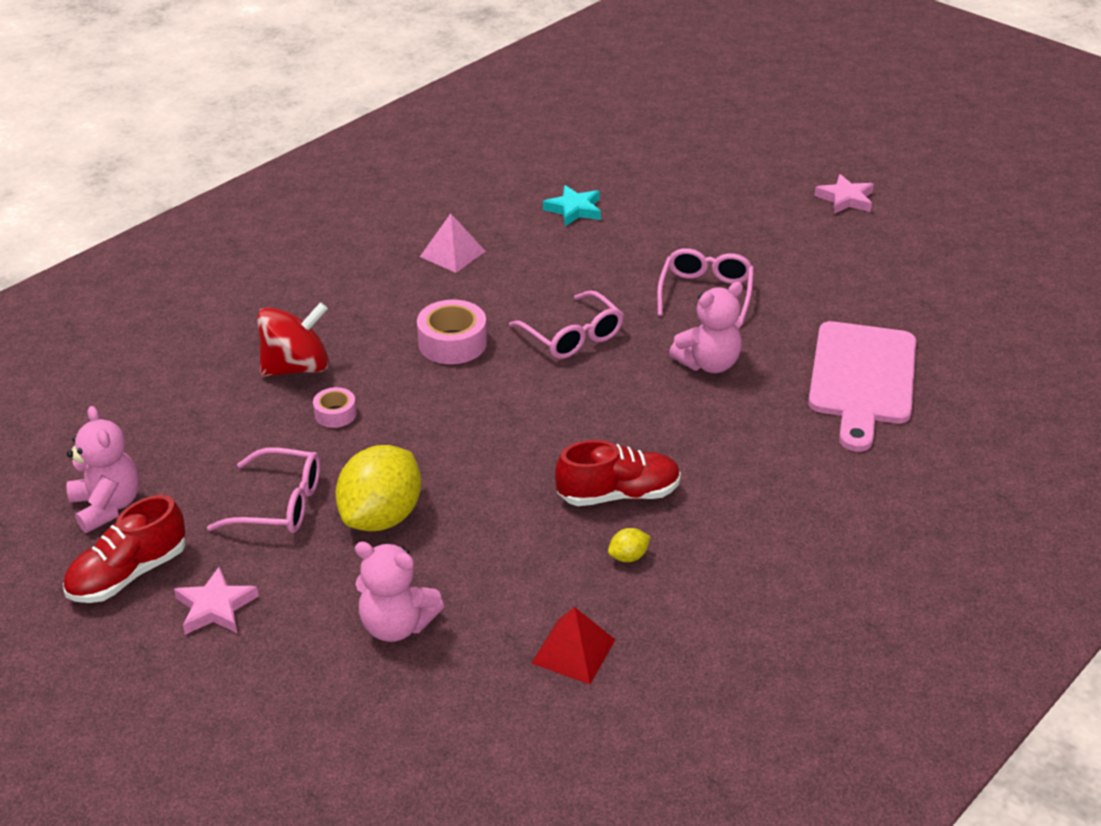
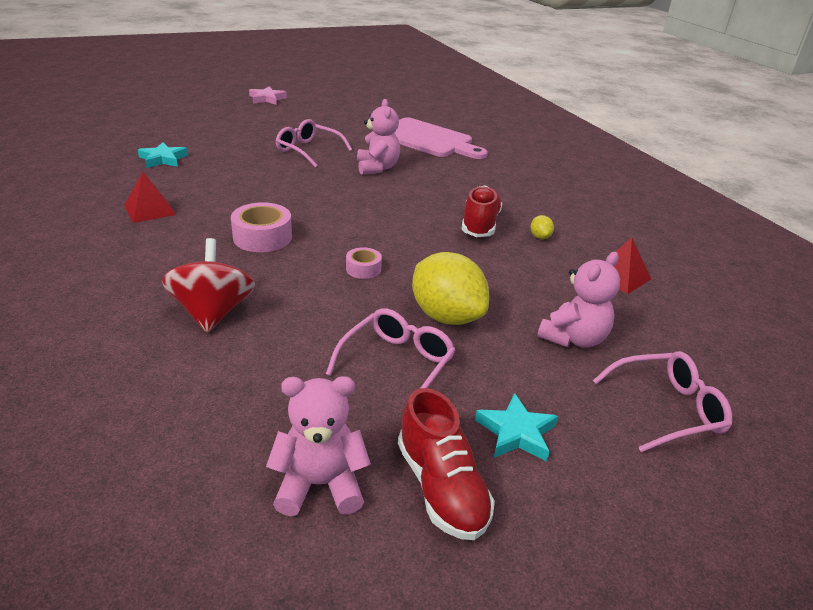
camera: 70 degrees left, 5 degrees down
(215, 607) = (516, 432): pink star -> turquoise star
(335, 414) = (299, 308): pink tape -> pink tape (363, 269)
(452, 254) = (149, 210): pink pyramid -> red pyramid
(572, 336) = (305, 196): pink glasses -> pink glasses (667, 409)

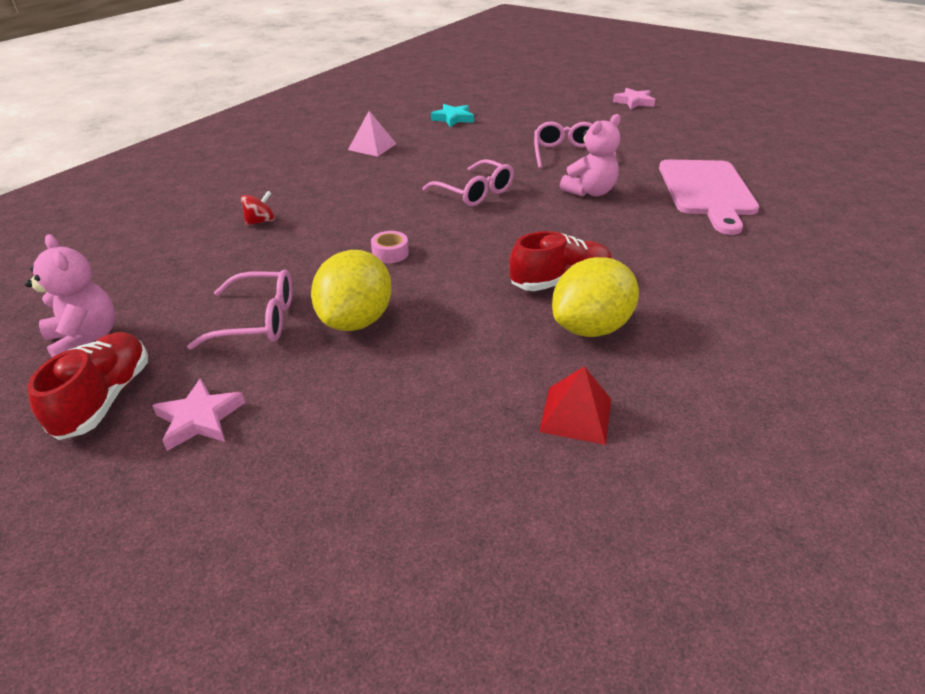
camera: 60 degrees right, 5 degrees up
(149, 210) = (372, 146): red pyramid -> pink pyramid
(213, 312) = (261, 221): red spinning top -> red spinning top, size x0.51
(262, 237) = (386, 196): pink tape -> none
(441, 487) = (105, 398): red shoe -> red shoe turned 150 degrees clockwise
(516, 432) = (200, 418): turquoise star -> pink star
(540, 237) = (590, 327): yellow lemon -> yellow lemon, size x2.45
(573, 338) = (393, 413): pink teddy bear -> none
(667, 409) = (310, 525): pink glasses -> pink glasses (475, 192)

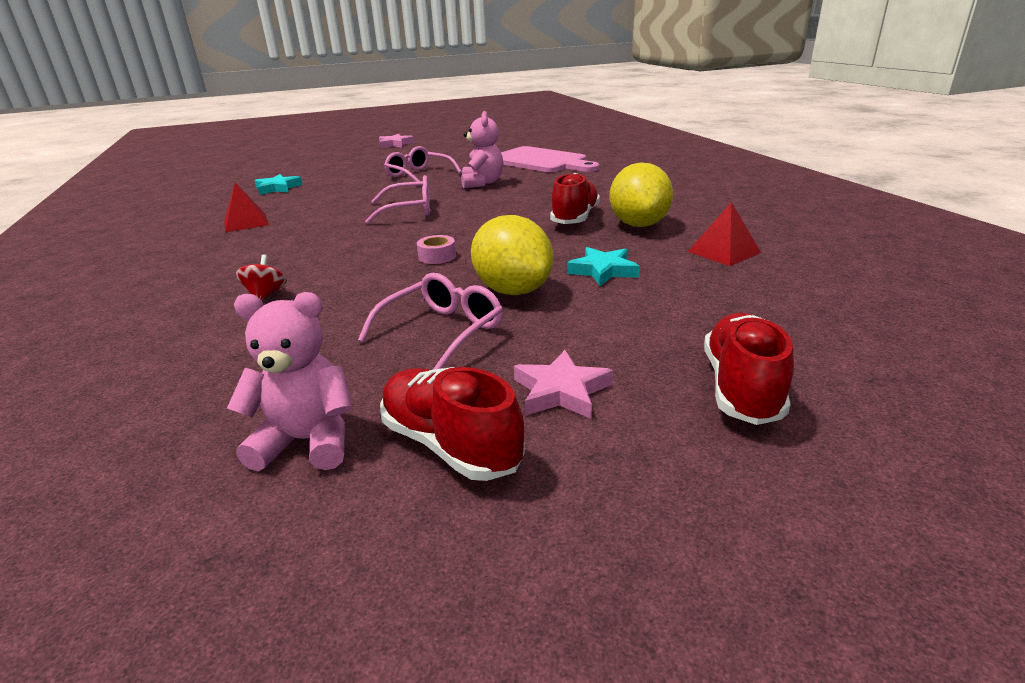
camera: 50 degrees left, 10 degrees down
(262, 523) = (741, 387): none -> red shoe
(372, 146) = (246, 222): pink pyramid -> red pyramid
(444, 351) = (603, 270): none -> turquoise star

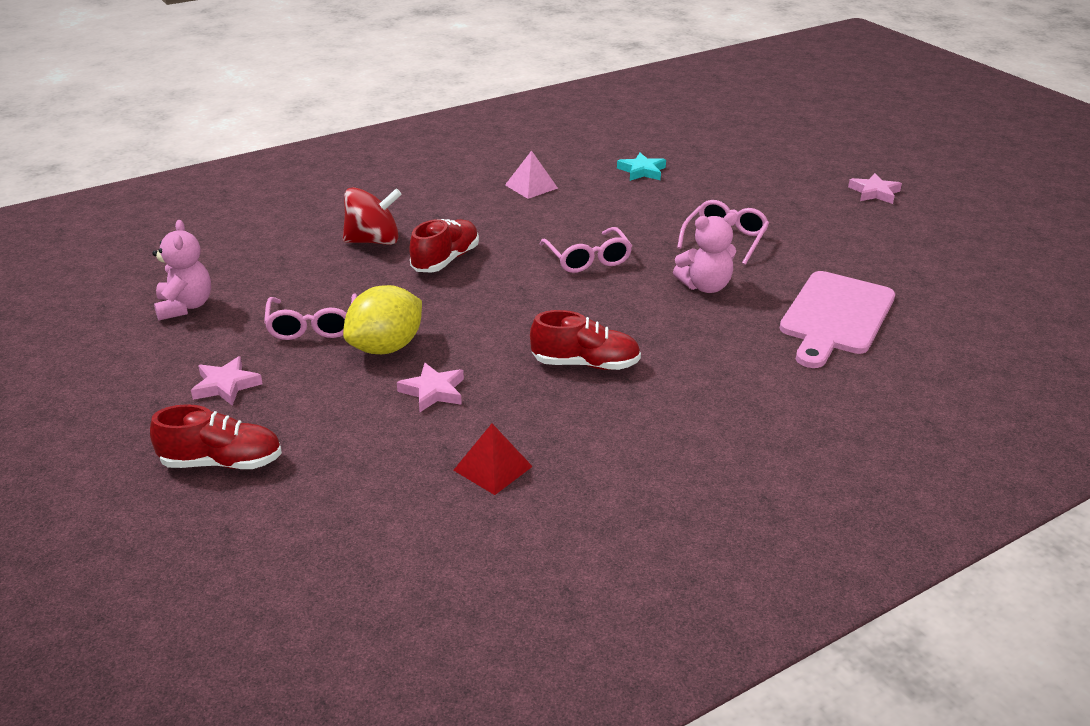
camera: 75 degrees right, 5 degrees up
(246, 222) = (531, 186): red pyramid -> pink pyramid
(266, 295) = (373, 241): red spinning top -> red spinning top, size x1.94
(437, 256) = (459, 298): pink tape -> none
(442, 331) = (312, 326): pink glasses -> pink glasses turned 60 degrees clockwise
(450, 444) = (174, 352): red shoe -> red shoe (445, 260)
(603, 270) = (433, 391): turquoise star -> pink star
(638, 224) = (572, 409): yellow lemon -> none

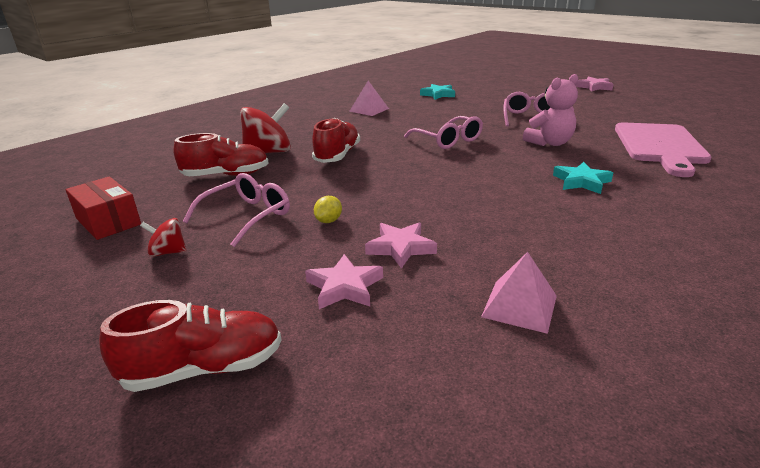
camera: 15 degrees left, 5 degrees down
(185, 306) = (108, 221): pink teddy bear -> red box
(226, 385) = (177, 282): pink star -> pink star (344, 287)
(227, 353) = (168, 252): none -> red spinning top
(312, 326) = (247, 216): pink glasses -> pink glasses turned 120 degrees counterclockwise
(386, 347) = (329, 221): yellow lemon -> yellow lemon, size x0.41
(493, 468) = (519, 306): red pyramid -> pink pyramid
(585, 364) = (516, 203): red shoe -> red shoe (226, 175)
(683, 350) = (581, 182): none -> turquoise star

